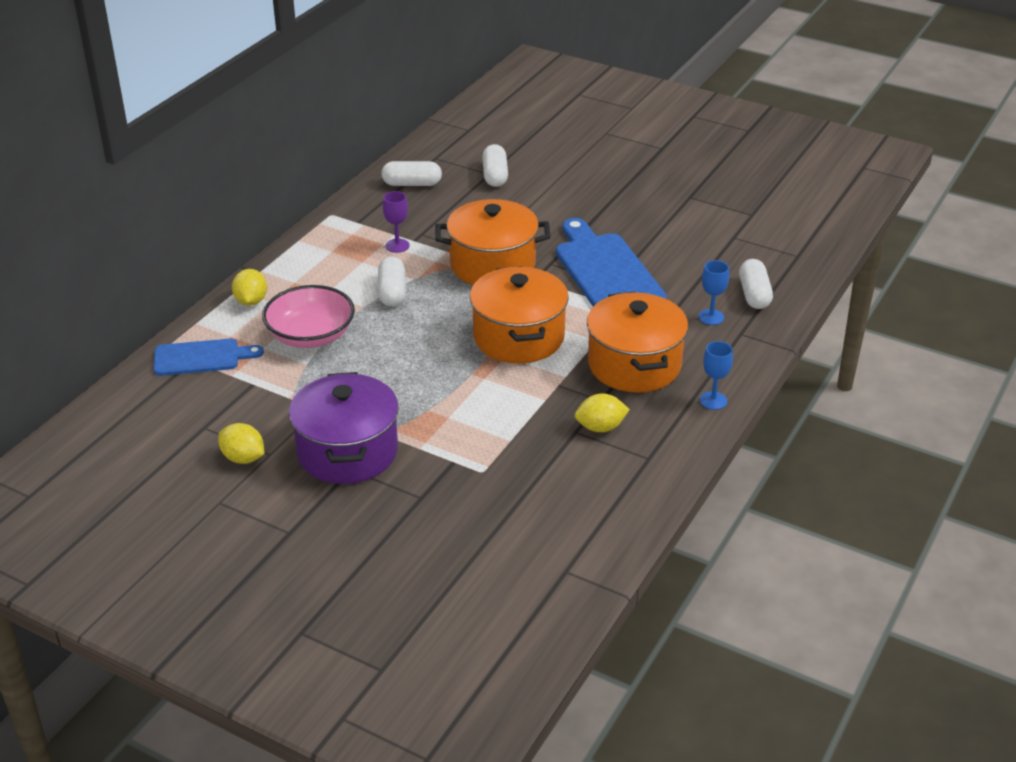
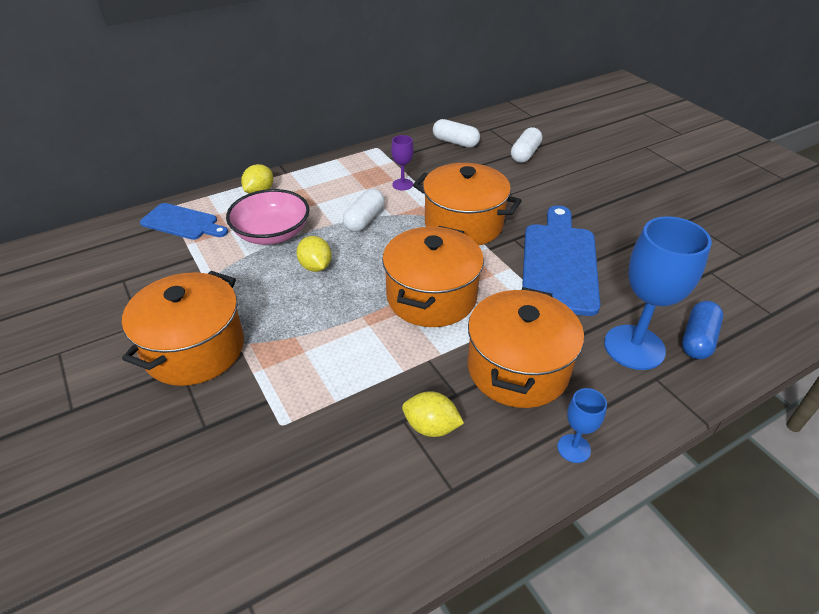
camera: 30 degrees right, 5 degrees up
(243, 458) = (117, 319): yellow lemon -> yellow lemon (315, 267)
(347, 452) = (194, 349): purple pot -> orange pot
(711, 317) = (634, 347): blue goblet -> blue goblet, size x2.10
(754, 294) = (697, 339): white capsule -> blue capsule

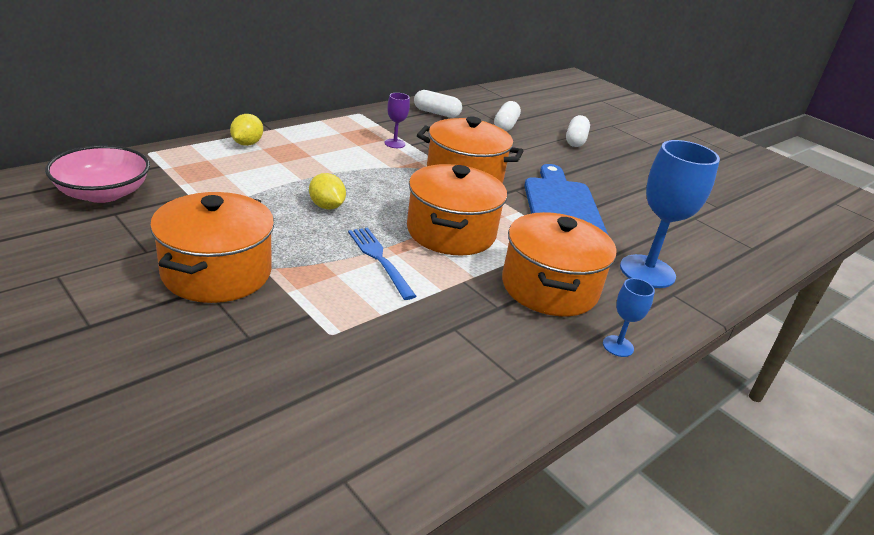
camera: 15 degrees left, 10 degrees down
(182, 222) = (168, 166): blue cutting board -> none
(272, 233) = (271, 178): pink bowl -> pink bowl (103, 193)
(350, 332) = (379, 259): none -> blue fork
(364, 220) = (365, 170): white capsule -> white capsule (575, 140)
(431, 427) = (482, 333): yellow lemon -> none
(697, 339) = (698, 266): blue capsule -> none

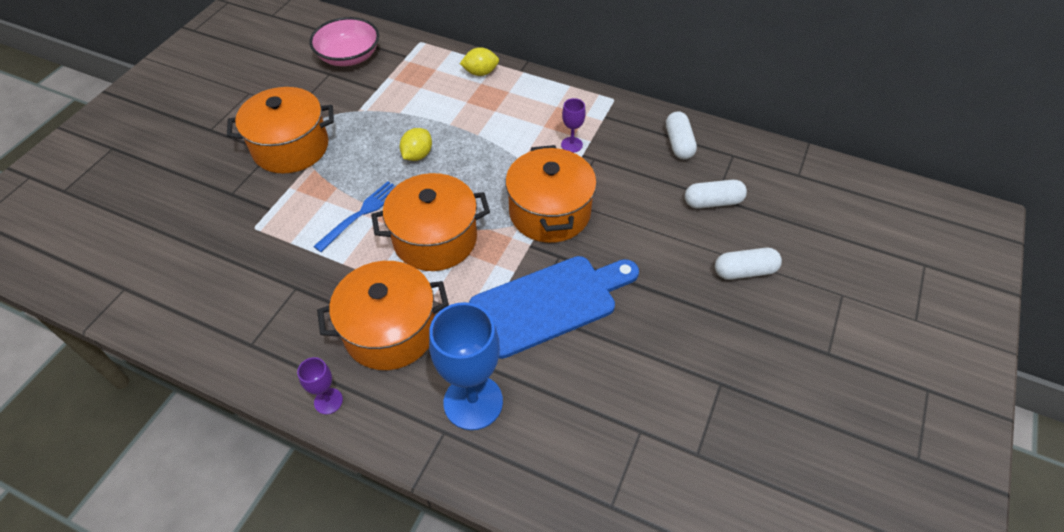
camera: 70 degrees right, 20 degrees up
(618, 346) = (328, 401): blue goblet -> purple goblet

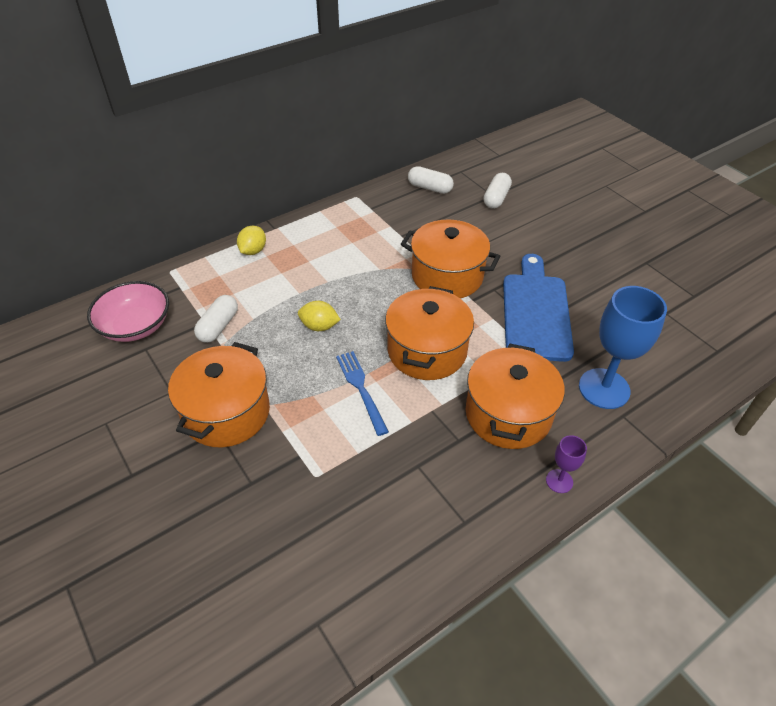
camera: 60 degrees left, 5 degrees down
(417, 155) = (319, 326): yellow lemon -> yellow lemon turned 45 degrees counterclockwise
(571, 145) = (386, 236): purple goblet -> none
(744, 271) = (564, 212): white capsule -> white capsule (218, 326)

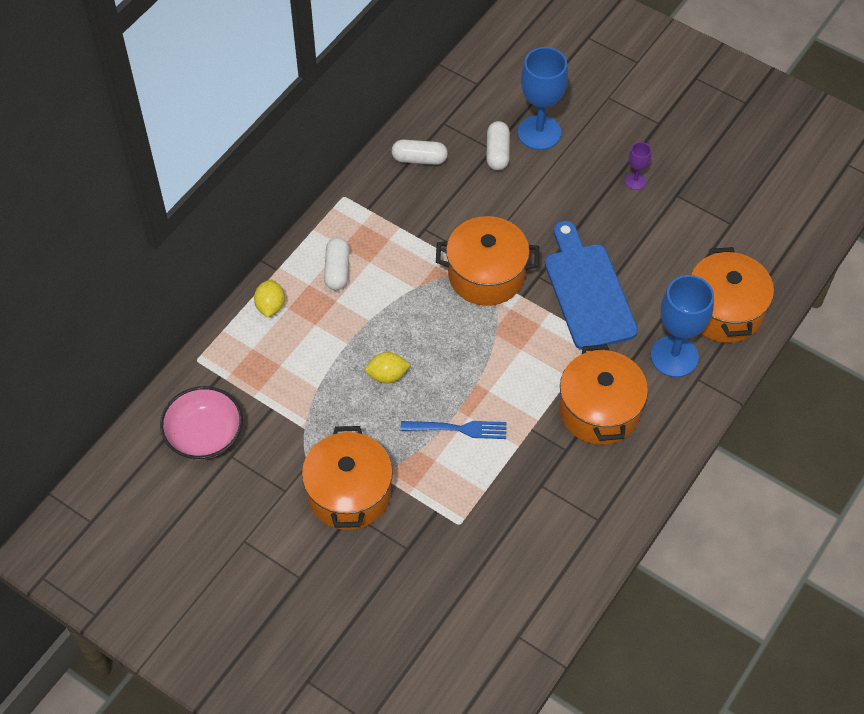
camera: 20 degrees left, 10 degrees up
(218, 326) = (288, 408): white capsule -> white capsule (337, 270)
(360, 388) = (459, 429): blue fork -> blue fork turned 135 degrees clockwise
(427, 351) = (502, 369): orange pot -> orange pot (724, 311)
(537, 194) = (539, 132): none -> blue goblet
(559, 481) = (662, 458): purple goblet -> purple goblet (635, 181)

